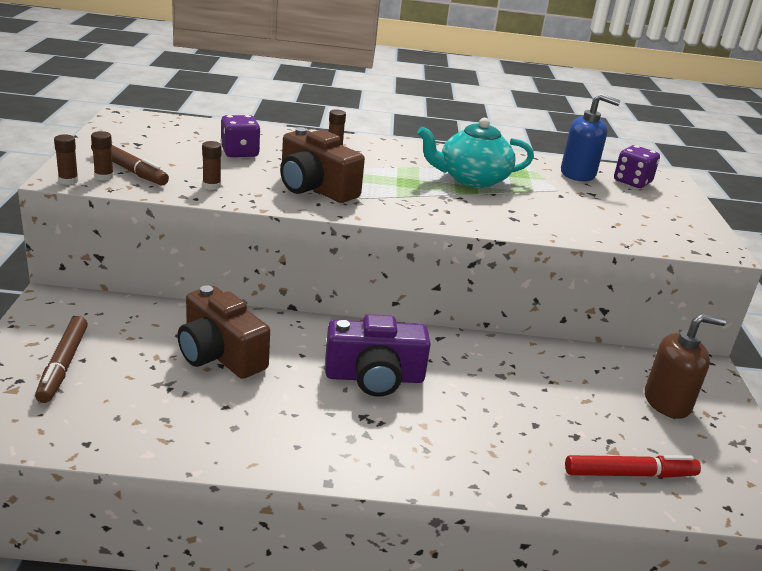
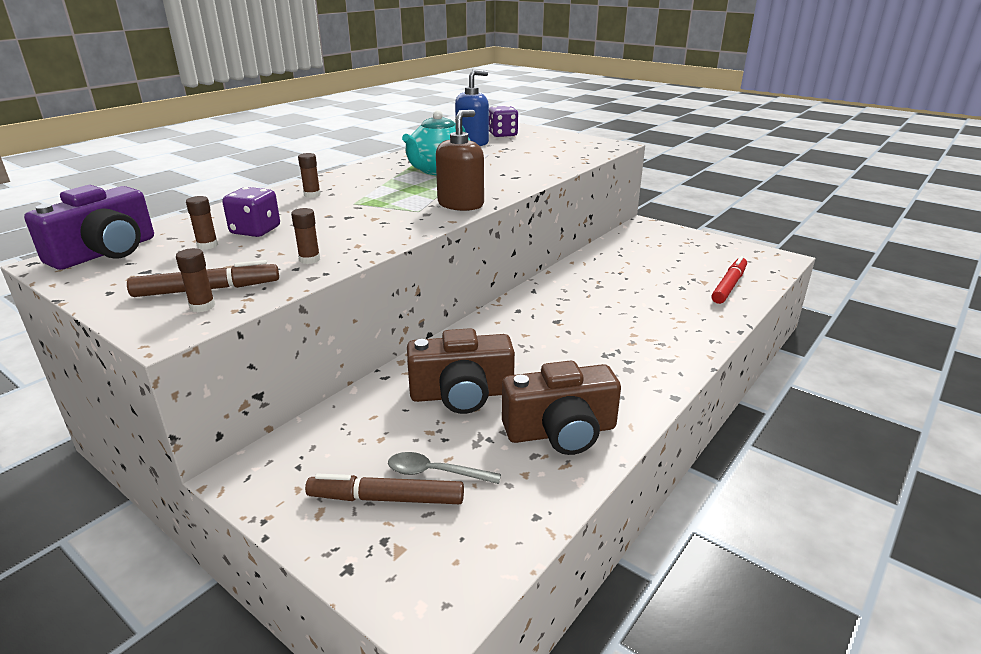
camera: 50 degrees left, 0 degrees up
(63, 365) = (386, 498): brown marker -> brown marker turned 150 degrees clockwise
(68, 181) = (180, 329): brown glue stick -> brown glue stick (207, 245)
(107, 376) = (435, 472): none -> grey spoon
(315, 188) = (377, 221): brown camera -> brown camera (561, 431)
(374, 377) = (560, 333): purple camera -> purple camera (105, 252)
(667, 402) = (668, 248): brown soap dispenser -> brown soap dispenser (461, 204)

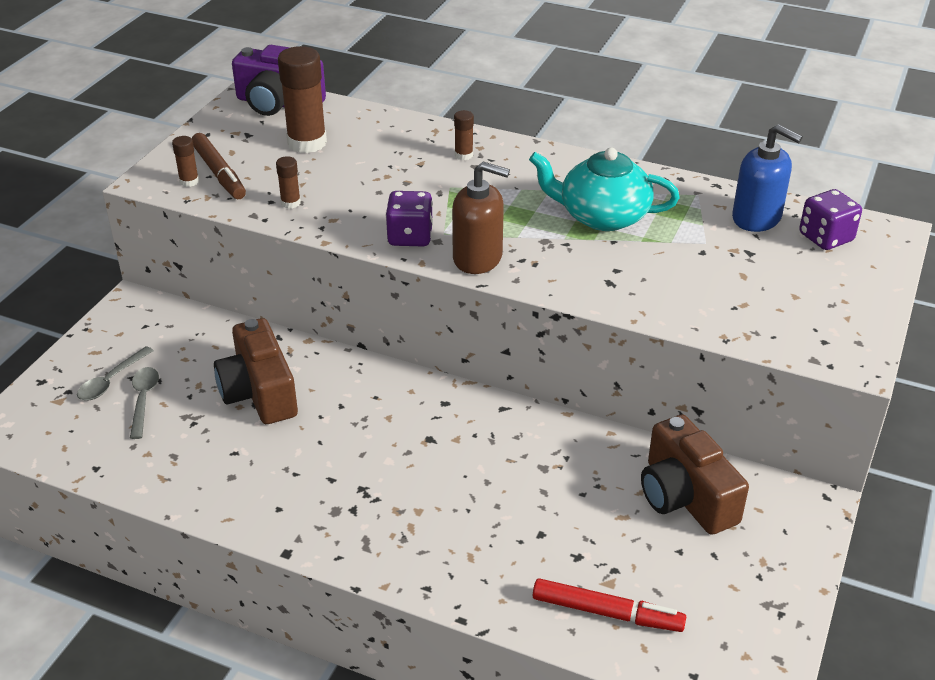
camera: 75 degrees right, 10 degrees up
(207, 245) = (307, 143): brown glue stick -> brown glue stick, size x2.12
(255, 230) = (349, 154): purple dice -> purple dice (410, 237)
(386, 498) = (111, 381): brown marker -> grey spoon
(561, 431) = (210, 469): brown camera -> brown camera (685, 496)

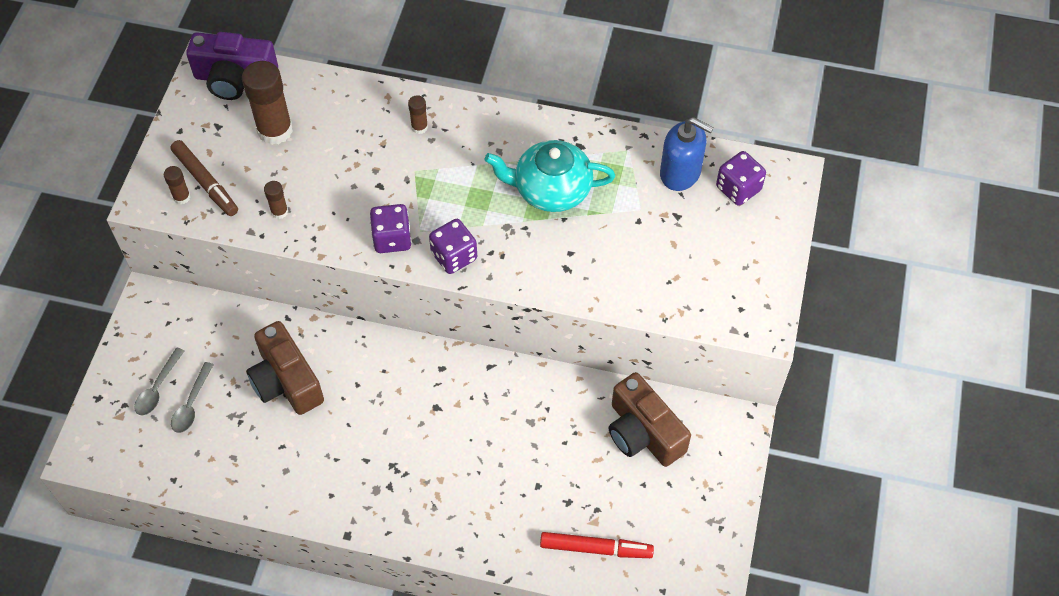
camera: 10 degrees left, 20 degrees up
(143, 400) = (191, 404): grey spoon -> grey spoon turned 150 degrees counterclockwise
(478, 258) = (454, 256): brown soap dispenser -> purple dice

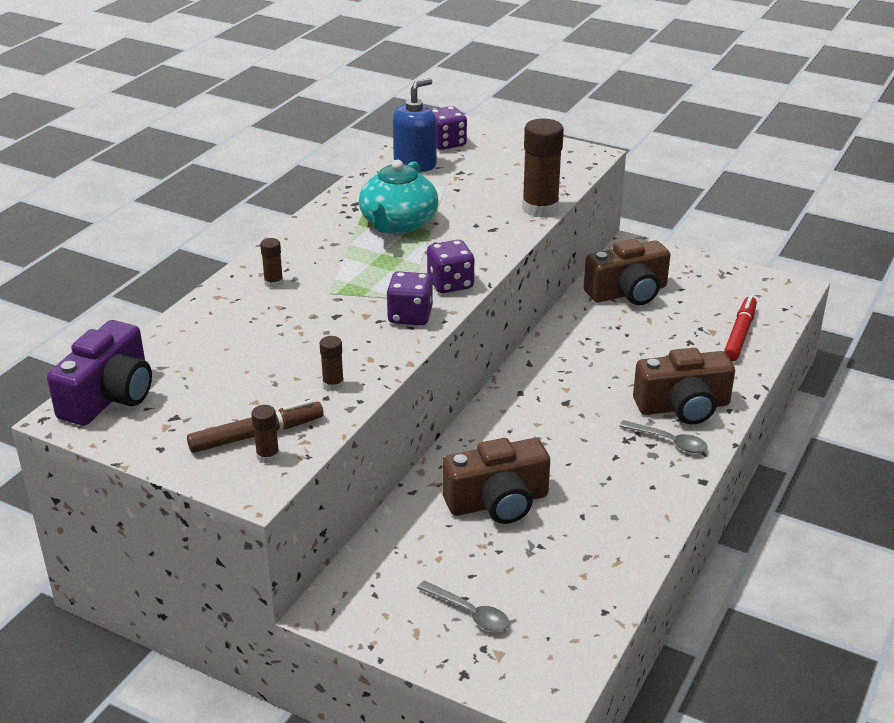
camera: 75 degrees left, 25 degrees down
(191, 404) = (503, 584): grey spoon -> grey spoon (669, 441)
(275, 130) = (212, 375): brown glue stick -> brown glue stick (540, 208)
(454, 507) = (683, 407): none -> brown camera

